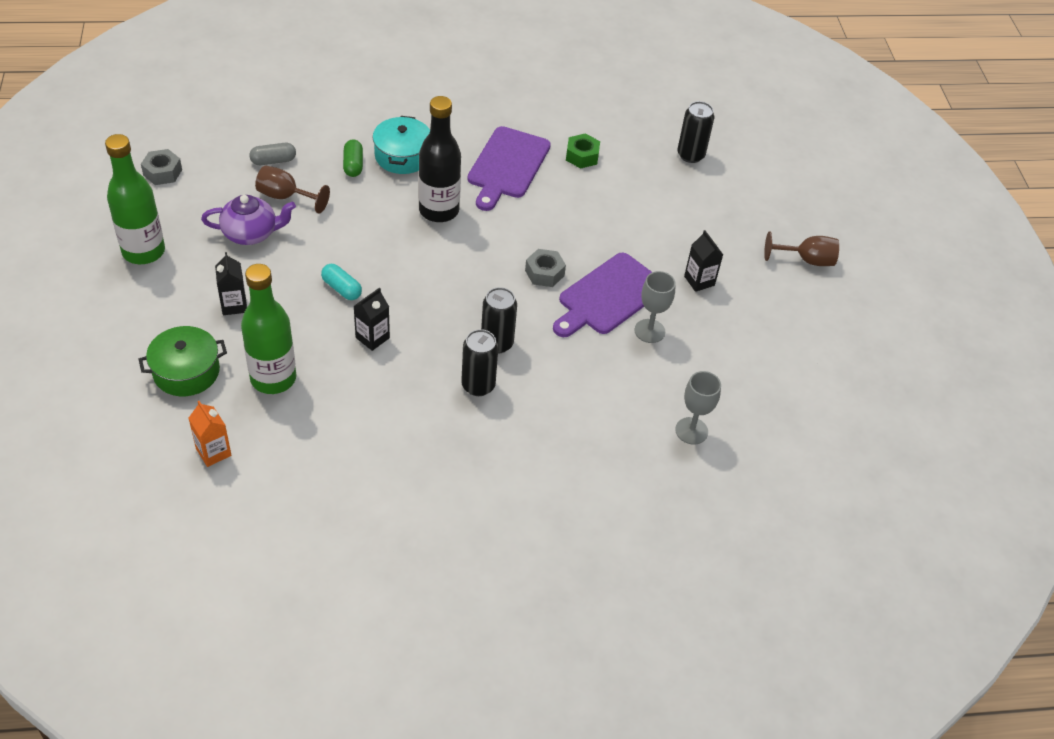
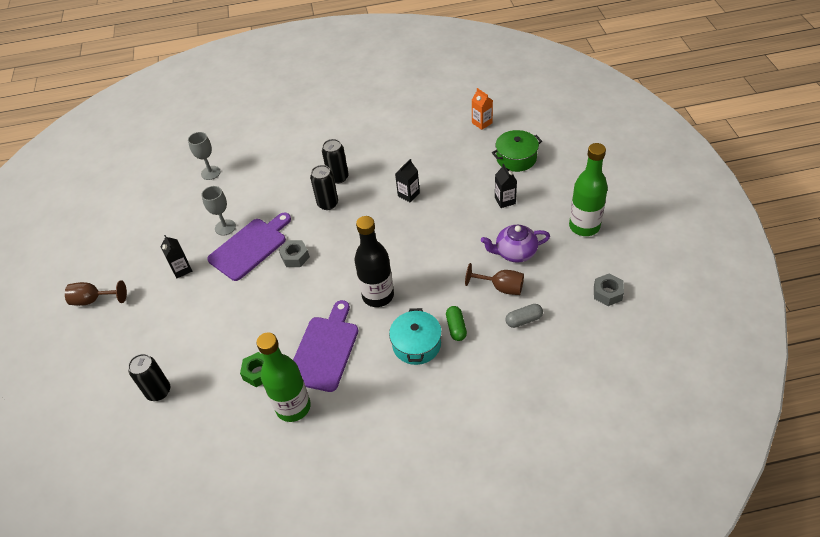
camera: 175 degrees left, 0 degrees up
(273, 378) = (463, 162): green bottle -> green bottle (293, 407)
(341, 289) = (437, 223): turquoise capsule -> none

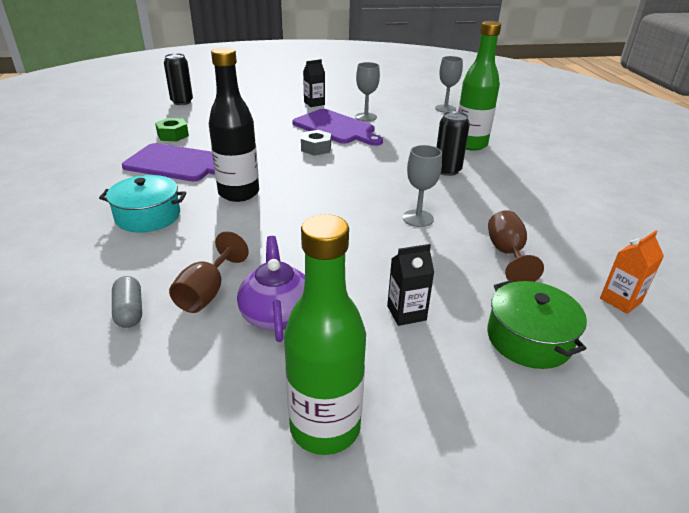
camera: 85 degrees right, 15 degrees down
(93, 300) = (290, 79): brown goblet -> brown goblet (507, 254)
(293, 407) = (120, 150): green bottle -> green bottle (470, 144)
(328, 204) = (399, 164): black can -> none
(408, 194) = (418, 218): black carton -> grey goblet
(456, 327) = (155, 246): green capsule -> none
(607, 293) = (125, 439): grey nut -> none

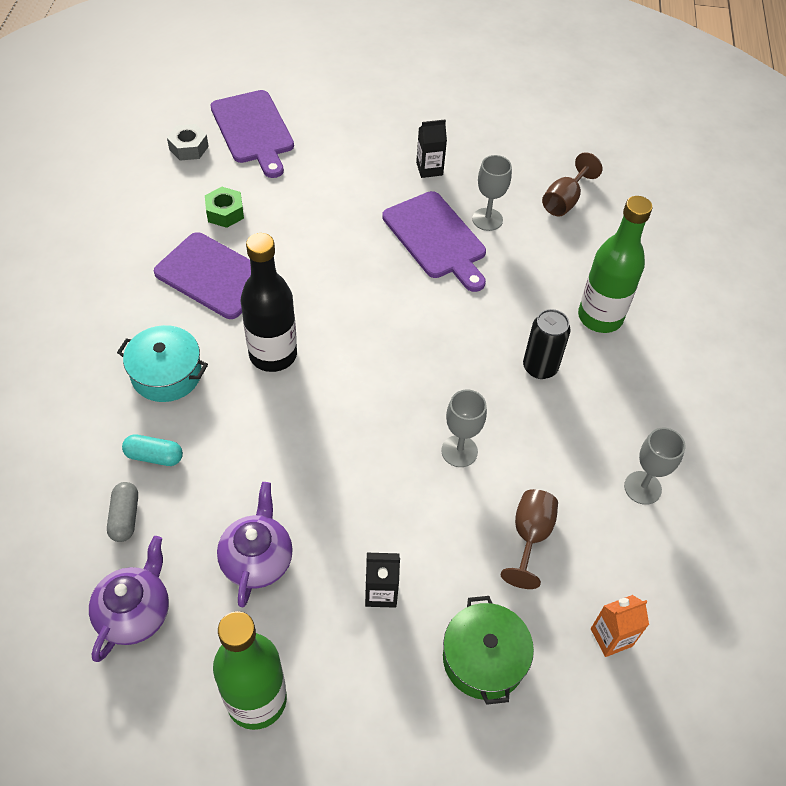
camera: 15 degrees right, 20 degrees up
(150, 265) = (154, 456): none -> turquoise capsule
(159, 382) = (135, 612): none -> purple teapot
(182, 102) = (253, 130): black can -> purple cutting board
(207, 292) = (200, 511): brown goblet -> brown goblet (564, 201)
(316, 148) = (393, 281): grey nut -> grey nut (189, 148)
(445, 109) = (610, 220): grey goblet -> grey goblet (642, 488)

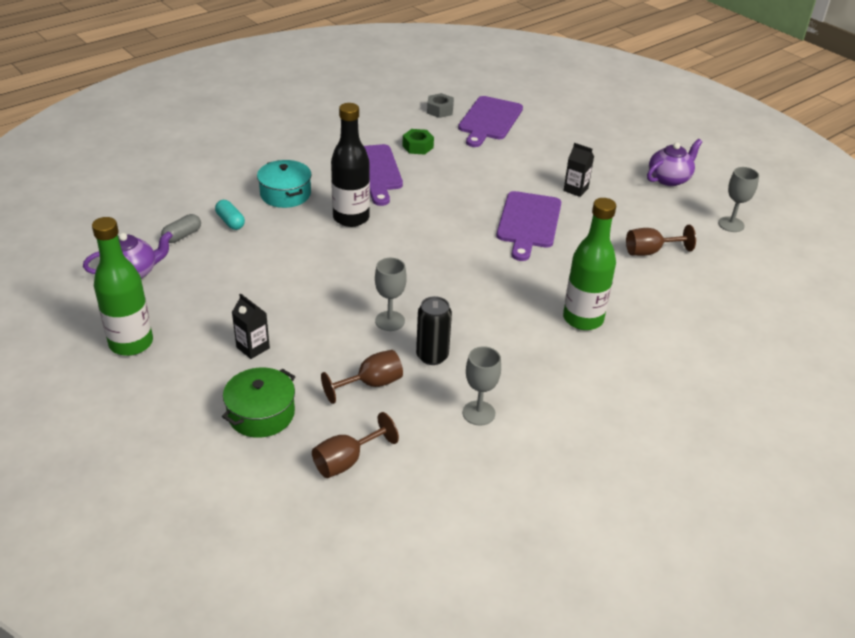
camera: 45 degrees right, 15 degrees down
(257, 559) = (215, 292): purple teapot -> purple teapot (669, 179)
(487, 219) = (578, 232): grey goblet -> grey goblet (731, 224)
(540, 367) = (501, 317): black can -> black can (432, 356)
(611, 637) = (346, 461): orange carton -> brown goblet

